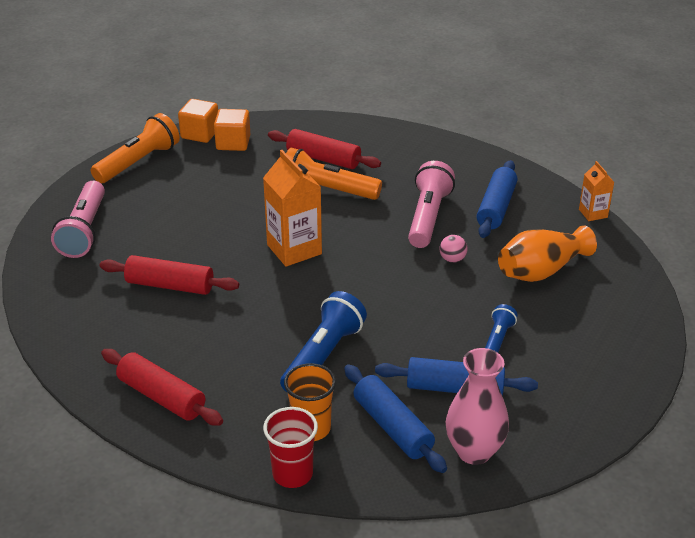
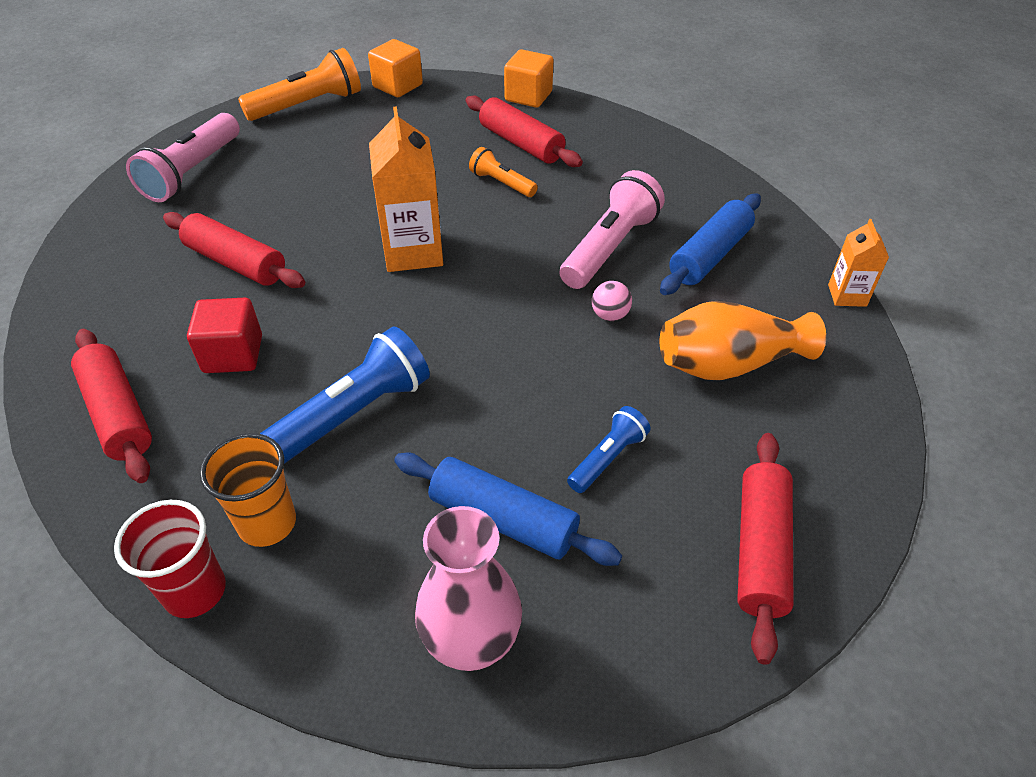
camera: 20 degrees right, 10 degrees up
(214, 342) = (233, 354): none -> red cube
(233, 143) = (427, 103): orange cube -> orange cube (528, 96)
(327, 190) = (501, 183): orange flashlight -> orange flashlight, size x0.56
(393, 427) = (378, 558): blue rolling pin -> none
(608, 364) = (760, 549): none -> red rolling pin

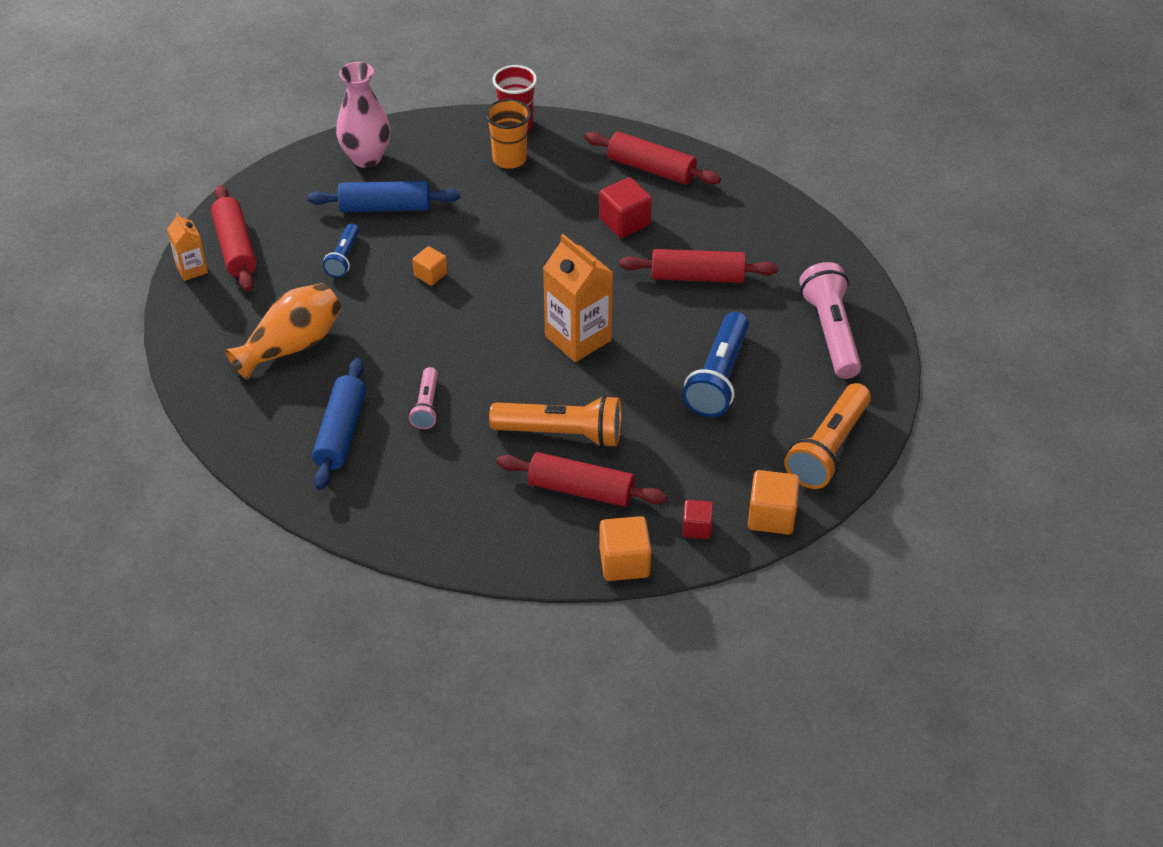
camera: 150 degrees right, 0 degrees up
(354, 413) = (514, 222): blue flashlight -> blue flashlight (718, 378)
(457, 96) = (697, 528): none -> red cube
(501, 183) = (562, 433): orange flashlight -> orange flashlight, size x1.79
(511, 385) = (430, 275): none -> orange cube
(609, 247) = (426, 406): pink flashlight -> pink flashlight, size x0.56
(610, 315) = (393, 348): pink ball -> none
(847, 295) = (217, 439): orange carton -> orange carton (191, 269)

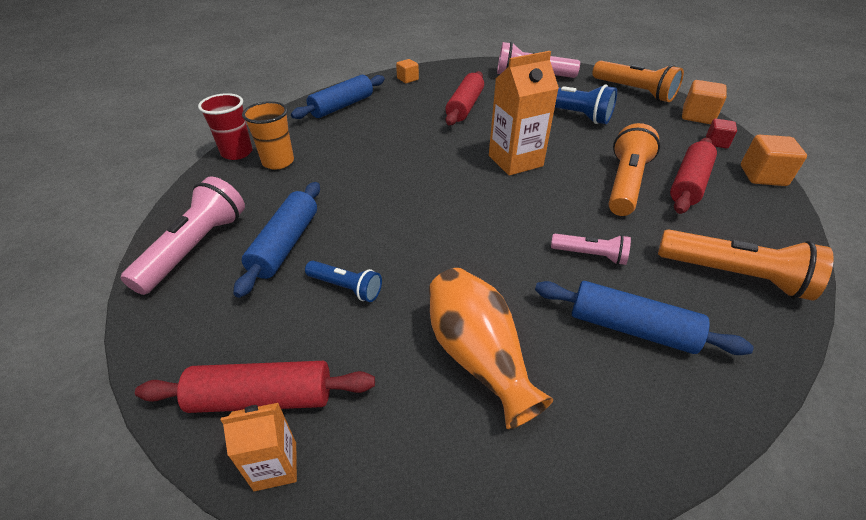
camera: 75 degrees left, 5 degrees down
(366, 158) = (196, 248): pink vase -> pink flashlight
(425, 508) = (734, 276): none -> orange flashlight
(430, 275) = (404, 227): orange cube -> orange cube (407, 79)
(624, 222) = (393, 124): red cube -> none
(651, 169) = (342, 106): red rolling pin -> blue rolling pin

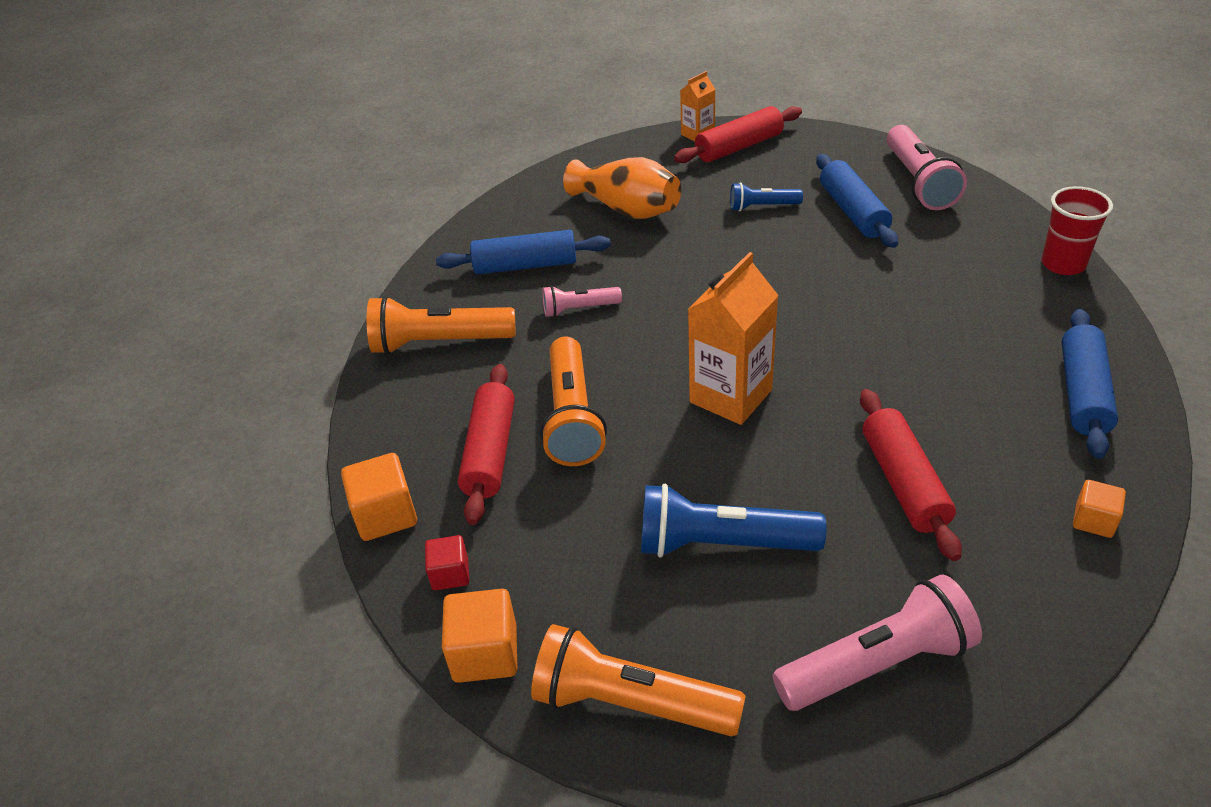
camera: 155 degrees right, 0 degrees up
(278, 162) = (998, 273): orange cup -> none

